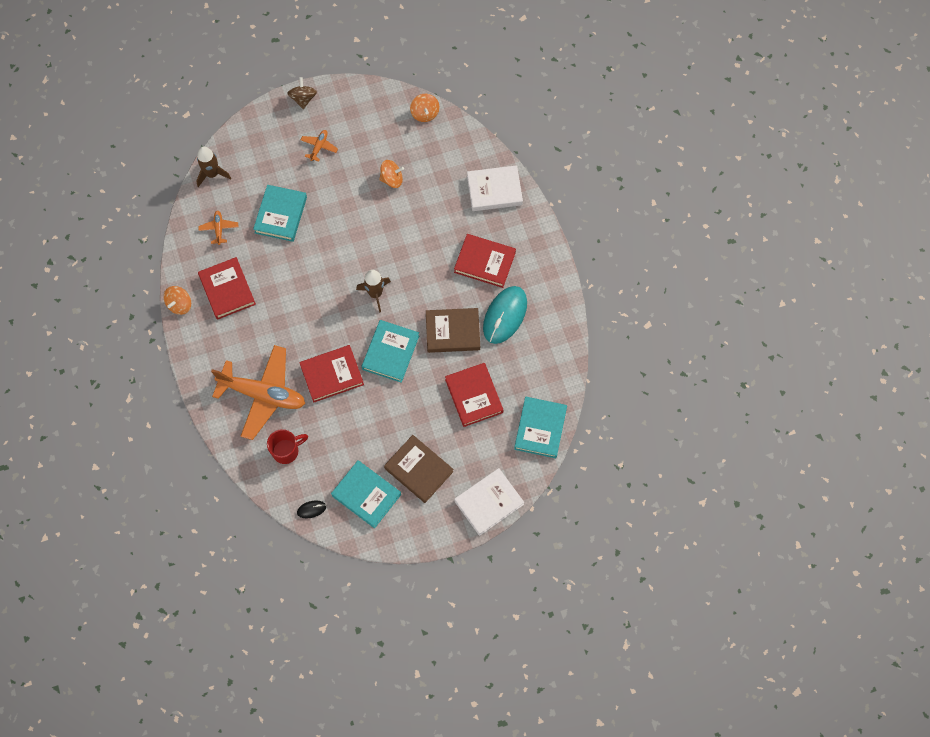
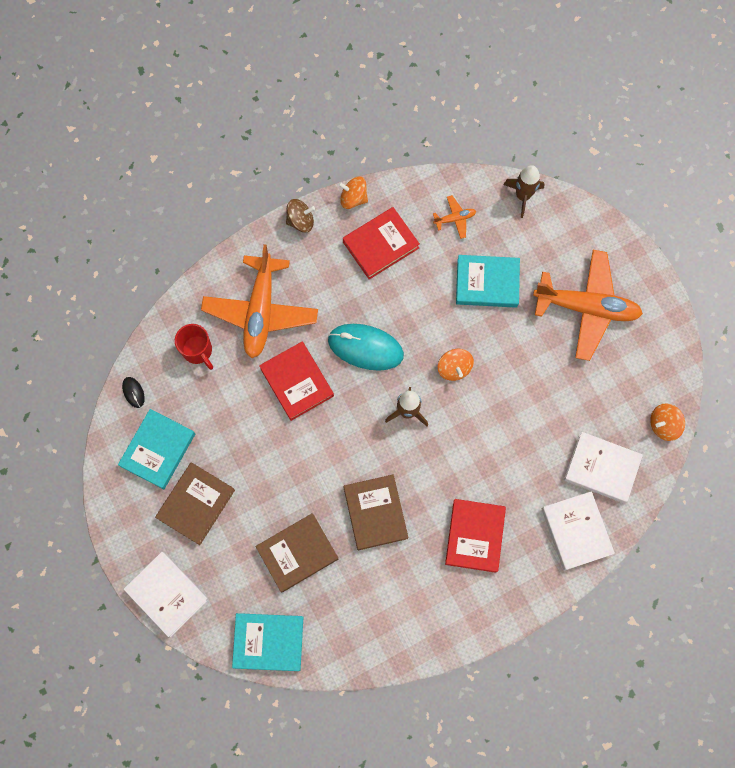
camera: 80 degrees right, 5 degrees up
(303, 99) = (647, 276): brown spinning top -> brown spinning top (300, 221)
(319, 147) = (586, 308): orange plane -> orange plane, size x2.40
(390, 352) = (336, 444): turquoise book -> none
(392, 179) = (563, 402): orange spinning top -> orange spinning top (454, 368)
(449, 163) = (601, 468): none -> white book
(474, 396) = (297, 553): red book -> brown book
(505, 315) = (408, 573): turquoise mouse -> turquoise mouse (365, 348)

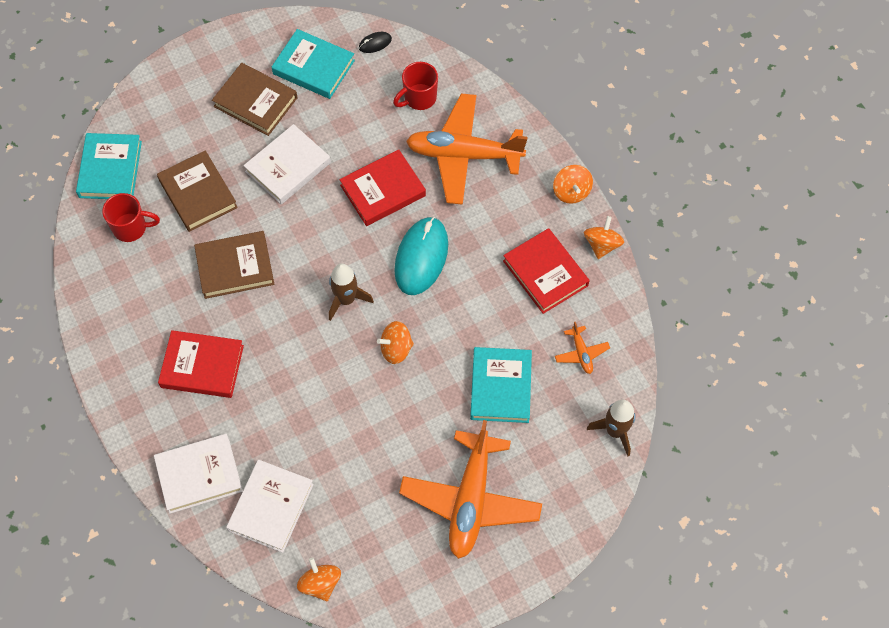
camera: 90 degrees right, 10 degrees down
(167, 594) = (167, 81): white book -> white book (288, 167)
(300, 221) = (571, 192): brown spinning top -> orange spinning top
(334, 615) = (131, 228): none -> red mug

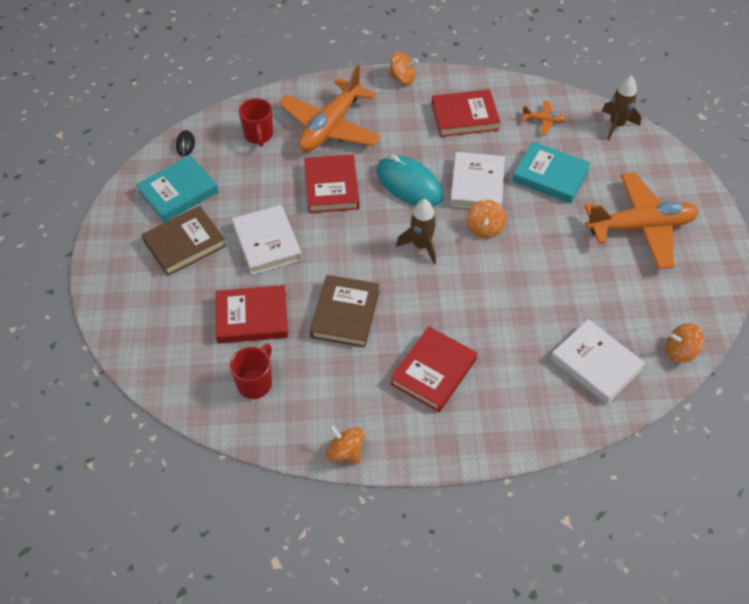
camera: 65 degrees left, 10 degrees down
(110, 169) = (179, 380): turquoise book -> none
(198, 194) = (252, 317): brown book -> red book
(199, 475) = (542, 409): white book -> white book (477, 185)
(470, 500) = (640, 227): orange plane -> orange plane turned 45 degrees counterclockwise
(602, 245) = (458, 78): orange spinning top -> orange spinning top (345, 452)

